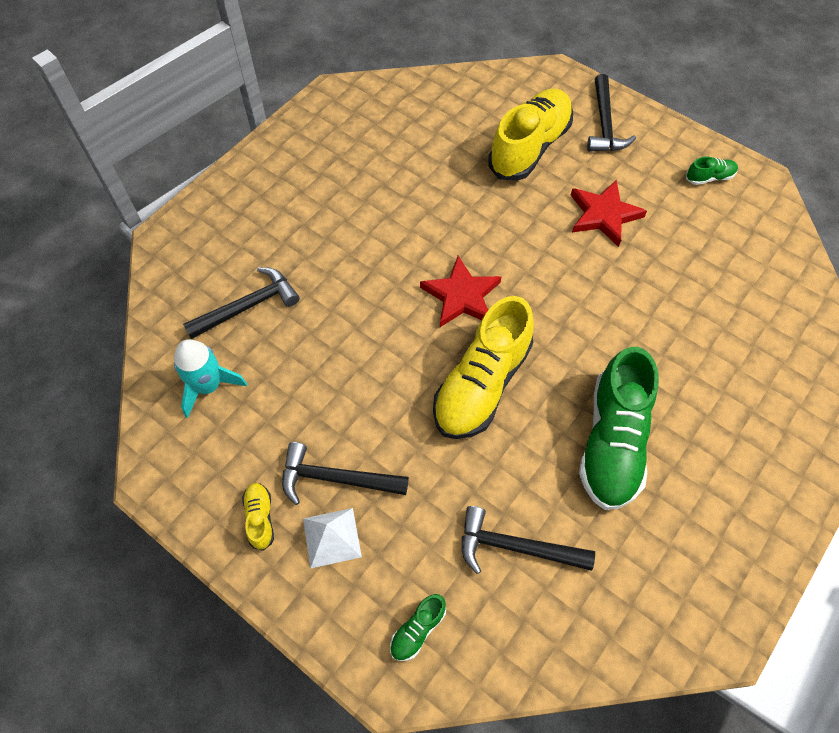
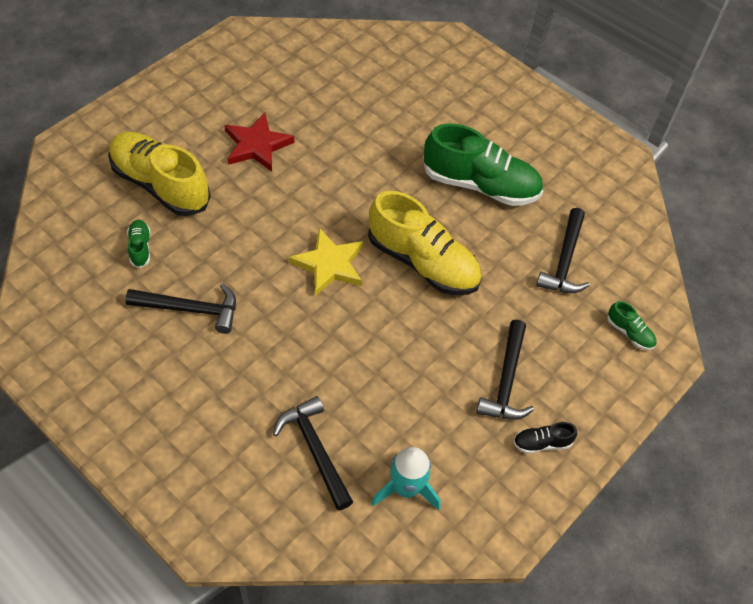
camera: 90 degrees left, 5 degrees down
(260, 518) = (542, 443): yellow shoe -> black shoe
(331, 537) = (558, 387): white pyramid -> none
(461, 296) = (329, 264): red star -> yellow star
(604, 124) = (146, 122): black hammer -> black hammer (190, 309)
(709, 177) = (230, 66): green shoe -> green shoe (140, 248)

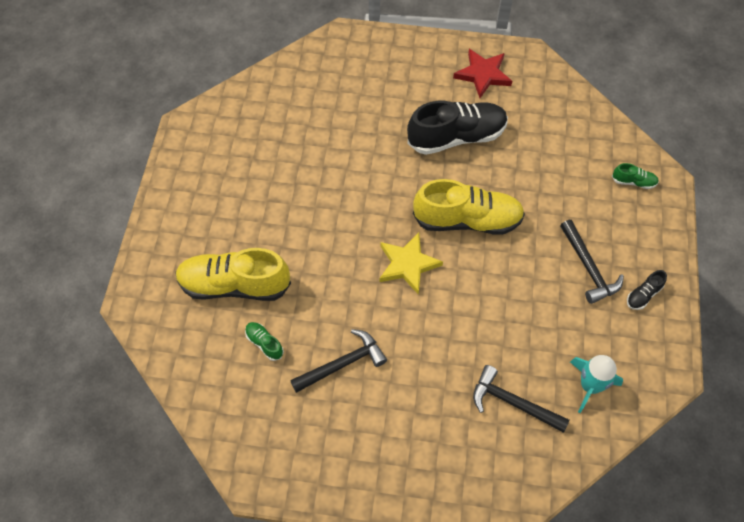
camera: 30 degrees left, 5 degrees up
(257, 145) = (277, 207): red star -> red star (483, 75)
(480, 185) = (456, 137): green shoe -> black shoe
(565, 260) = (555, 157): black hammer -> none

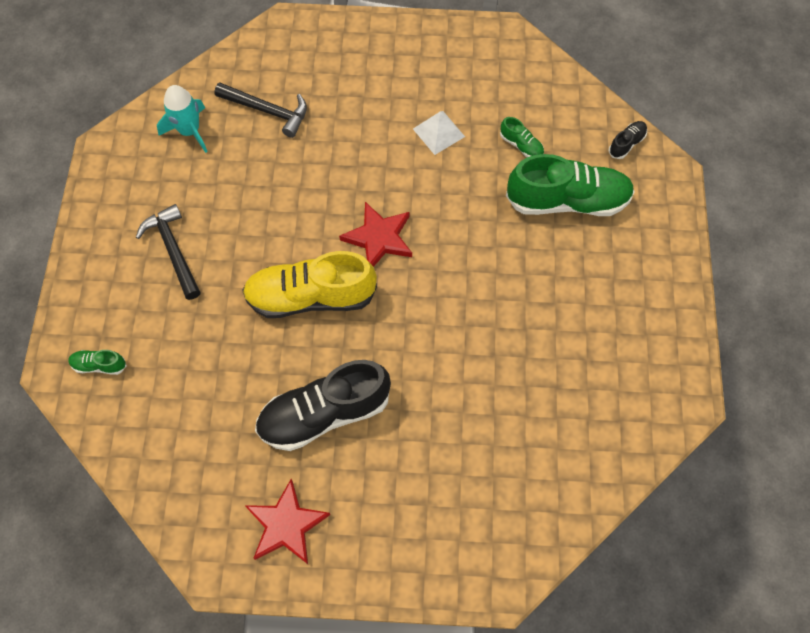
camera: 175 degrees right, 5 degrees up
(234, 285) = (567, 201): yellow shoe -> green shoe
(342, 364) = (438, 132): black hammer -> white pyramid
(407, 264) = (379, 238): yellow star -> red star
(643, 295) = (117, 225): black shoe -> black shoe (626, 144)

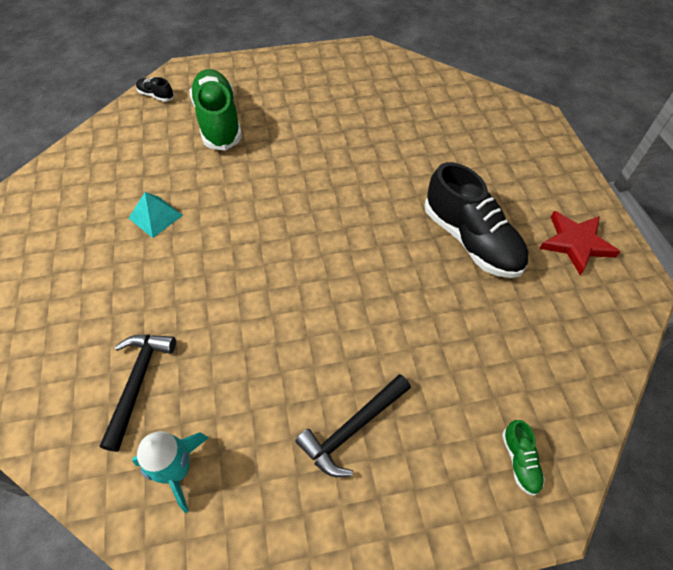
camera: 105 degrees left, 10 degrees down
(311, 296) = (364, 278): yellow shoe -> none
(379, 238) = (286, 238): red star -> none
(438, 132) = (155, 216): white pyramid -> turquoise pyramid
(521, 145) = (164, 157): green shoe -> none

